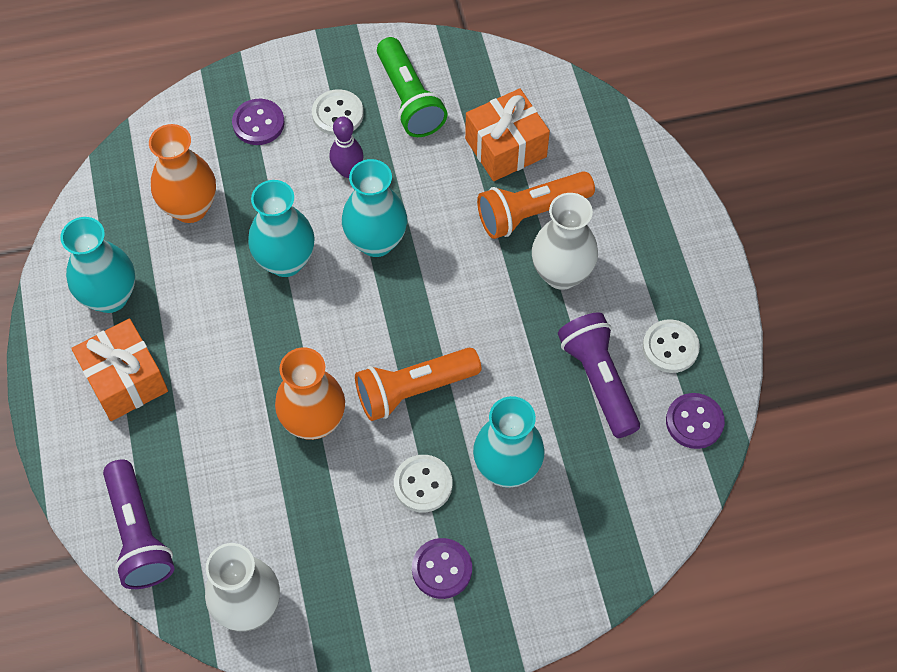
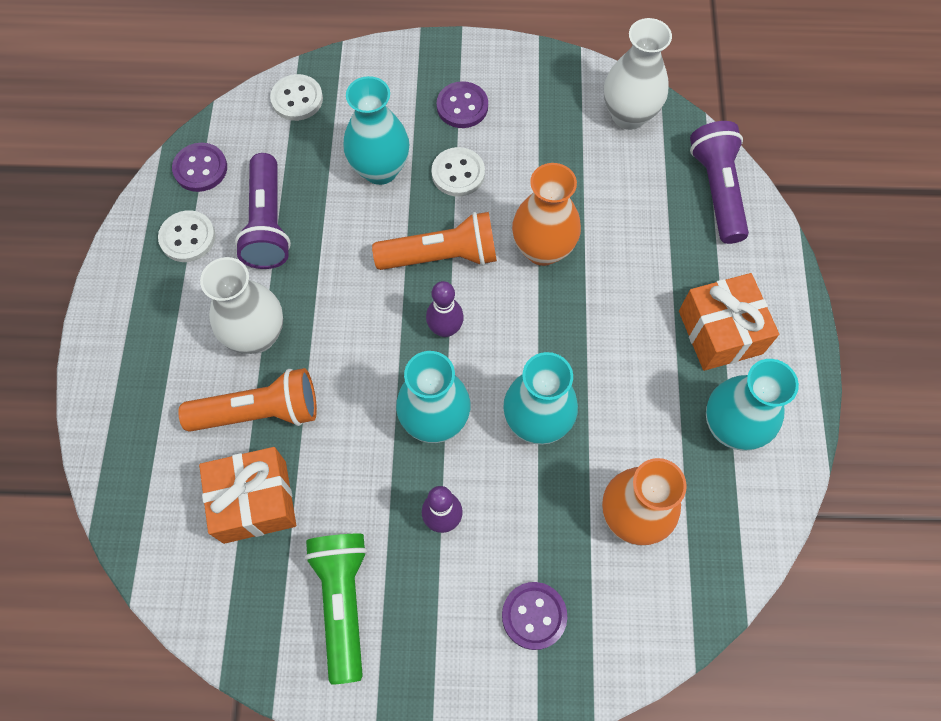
camera: 165 degrees left, 5 degrees up
(337, 114) = (435, 603): white button -> white button (297, 99)
(389, 321) = (445, 329): none -> purple bowling pin

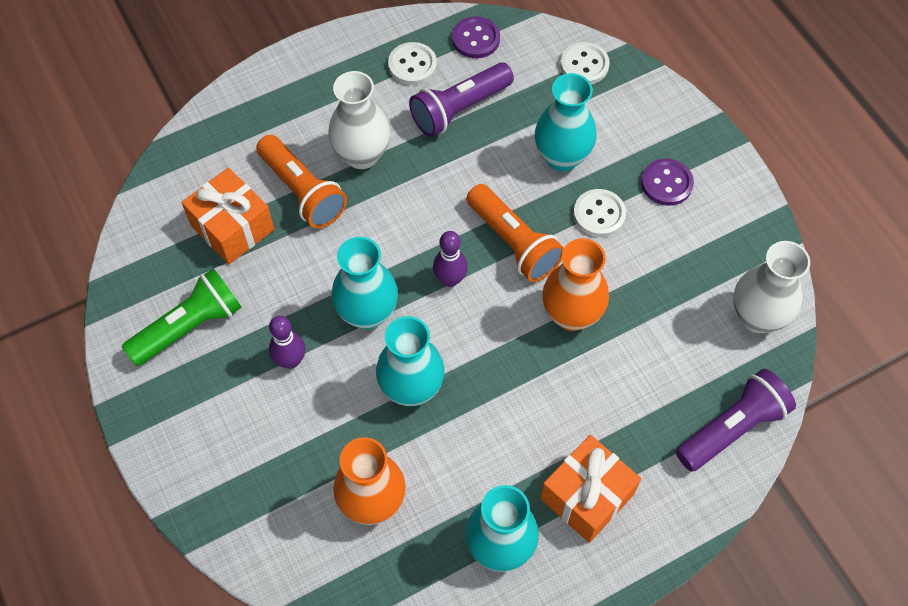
camera: 60 degrees right, 5 degrees down
(534, 616) = (249, 466): purple button -> none

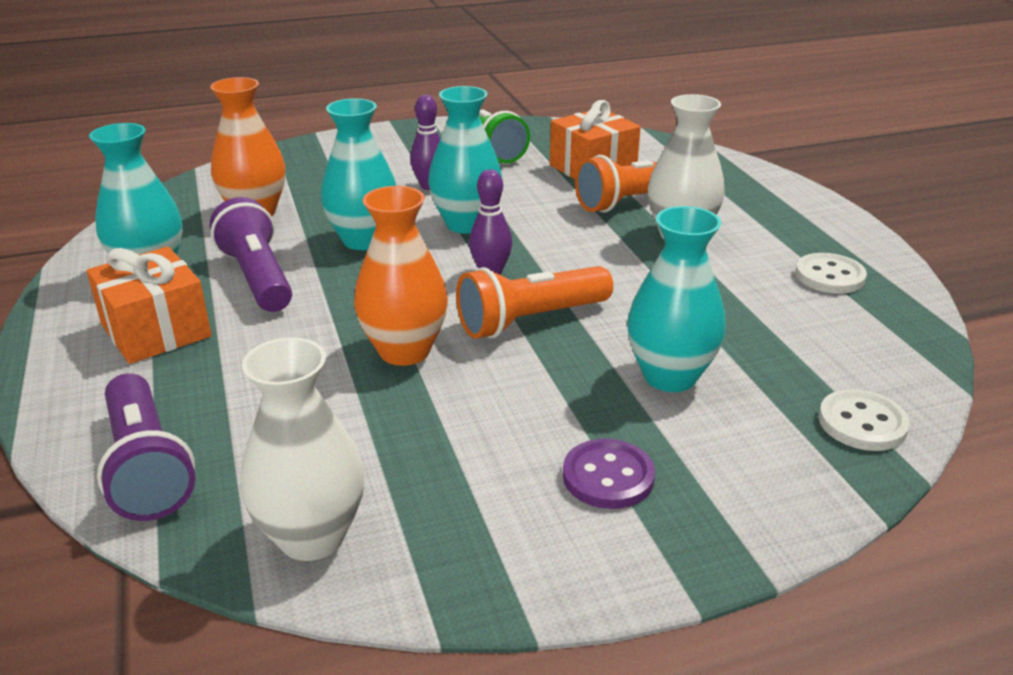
camera: 100 degrees right, 30 degrees down
(459, 109) = (757, 303): purple flashlight -> purple flashlight (257, 277)
(476, 39) = (891, 327): purple button -> none
(599, 214) = (560, 396): white button -> none

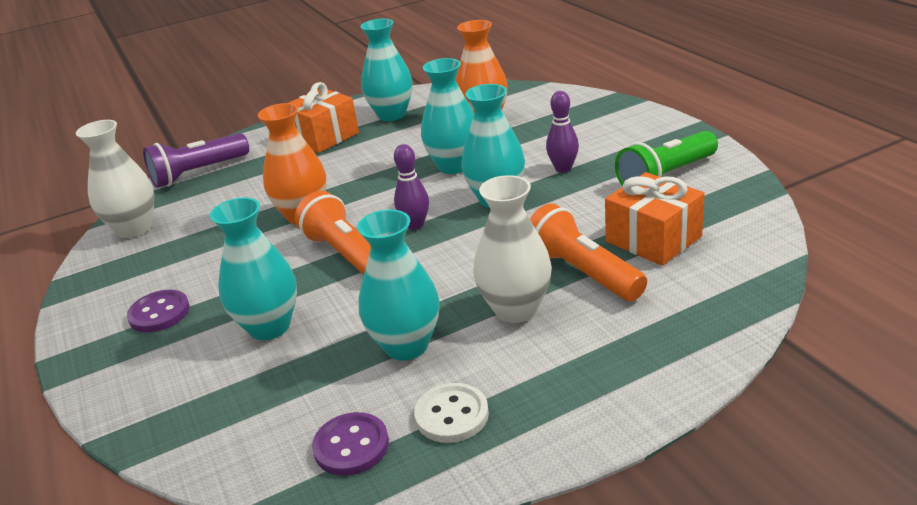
camera: 85 degrees right, 0 degrees up
(257, 277) = (390, 146): purple flashlight -> none
(726, 291) = (406, 346): none -> turquoise vase
(862, 423) = (197, 433): white button -> none
(874, 326) = (351, 446): none -> purple button

